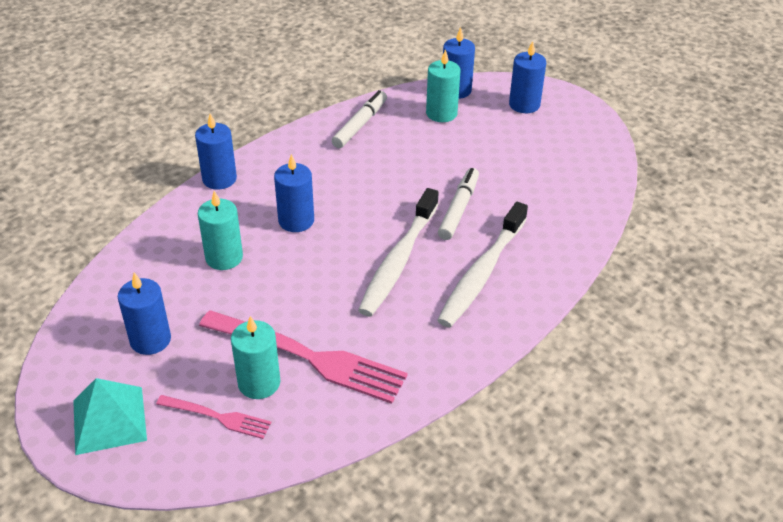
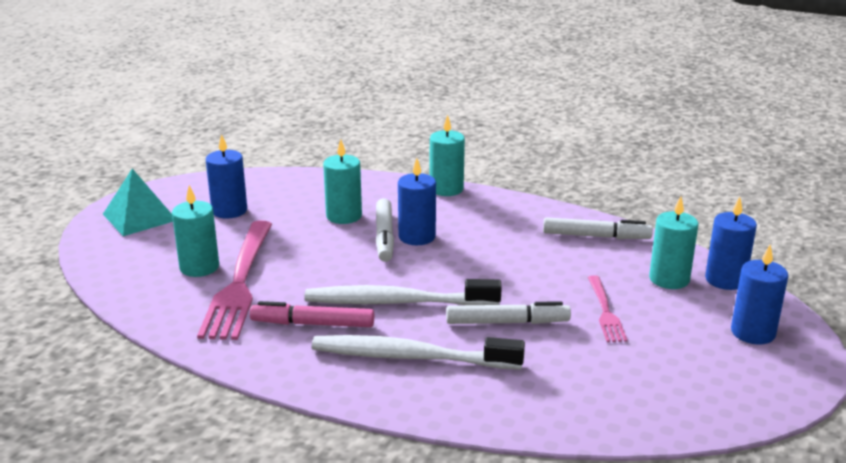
camera: 70 degrees right, 15 degrees down
(218, 417) = (155, 258): pink fork -> pink fork (606, 312)
(219, 179) = (446, 189): blue candle -> turquoise candle
(282, 240) = (384, 236): none -> white marker
(406, 320) = (313, 324): none -> pink marker

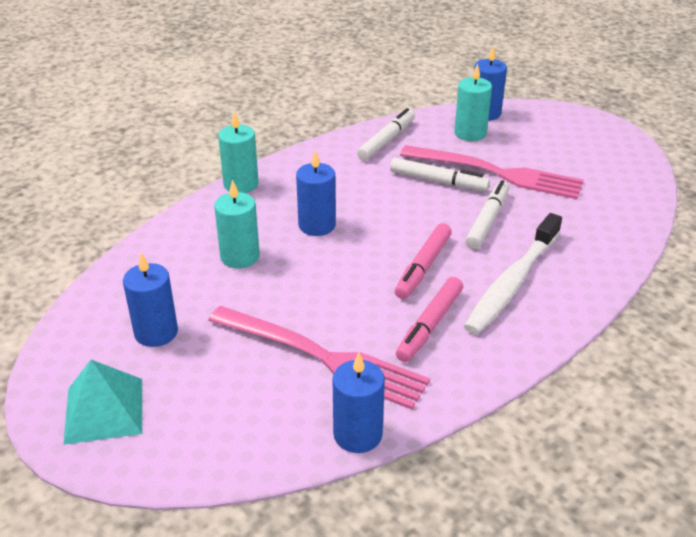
camera: 65 degrees left, 10 degrees up
(199, 267) = (268, 381): turquoise candle -> none
(384, 236) = (302, 243): white marker -> white marker (438, 181)
(397, 302) = (423, 267): white toothbrush -> pink marker
(606, 312) = (498, 173): pink fork -> pink fork, size x1.96
(753, 332) = (555, 128): blue candle -> blue candle (358, 434)

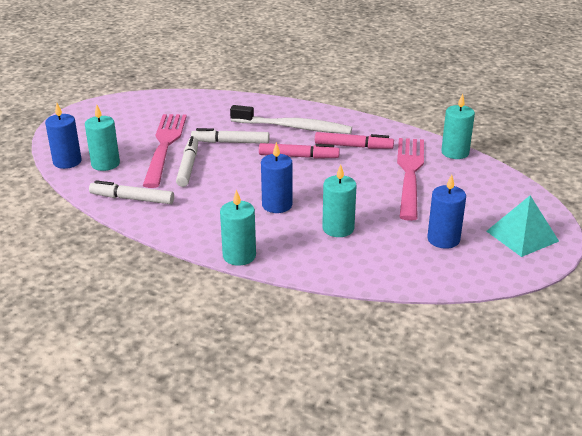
camera: 110 degrees left, 5 degrees down
(358, 434) = (455, 152): blue candle -> turquoise candle

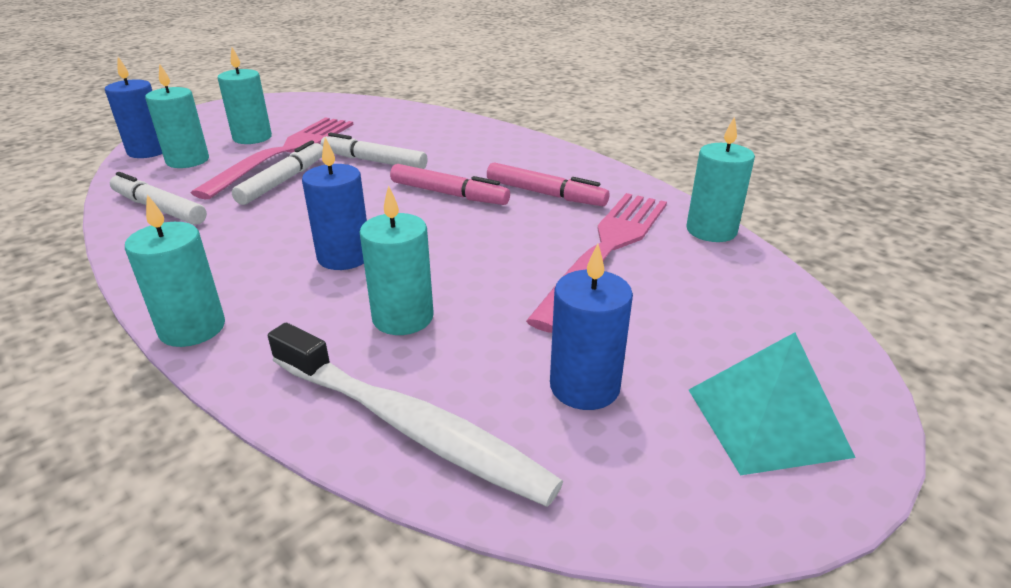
camera: 20 degrees right, 0 degrees up
(128, 139) = (252, 138): none -> turquoise candle
(293, 127) = (479, 157): white toothbrush -> white toothbrush (409, 425)

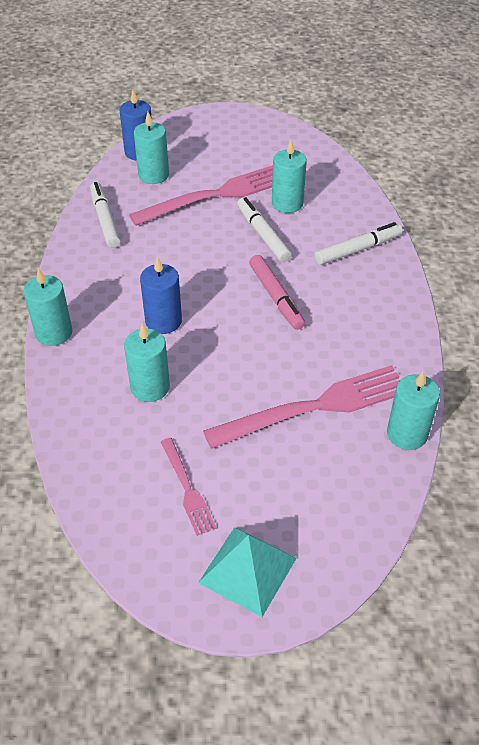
camera: 40 degrees right, 15 degrees up
(252, 138) = (210, 166): turquoise candle -> turquoise candle (287, 203)
(283, 181) = (190, 228): white marker -> white marker (358, 249)
(409, 425) = (92, 455): white toothbrush -> none
(545, 194) = (338, 333): pink marker -> none
(584, 386) = (187, 489): blue candle -> pink fork

